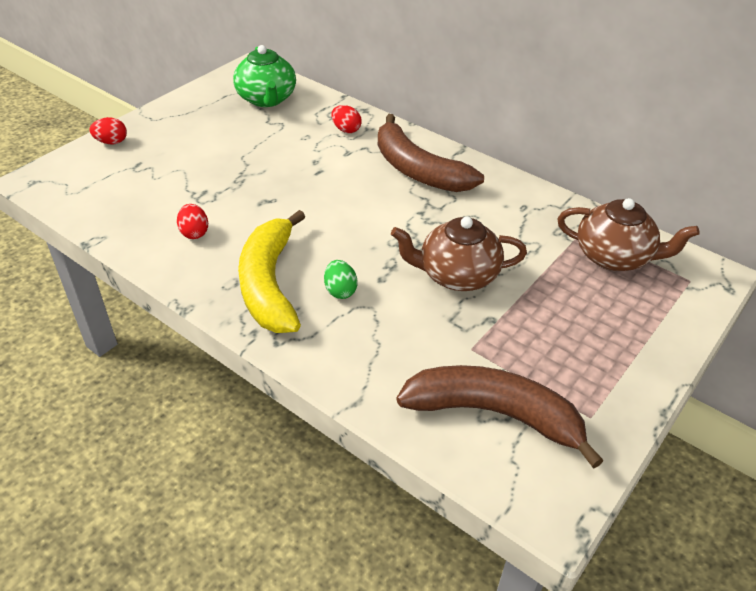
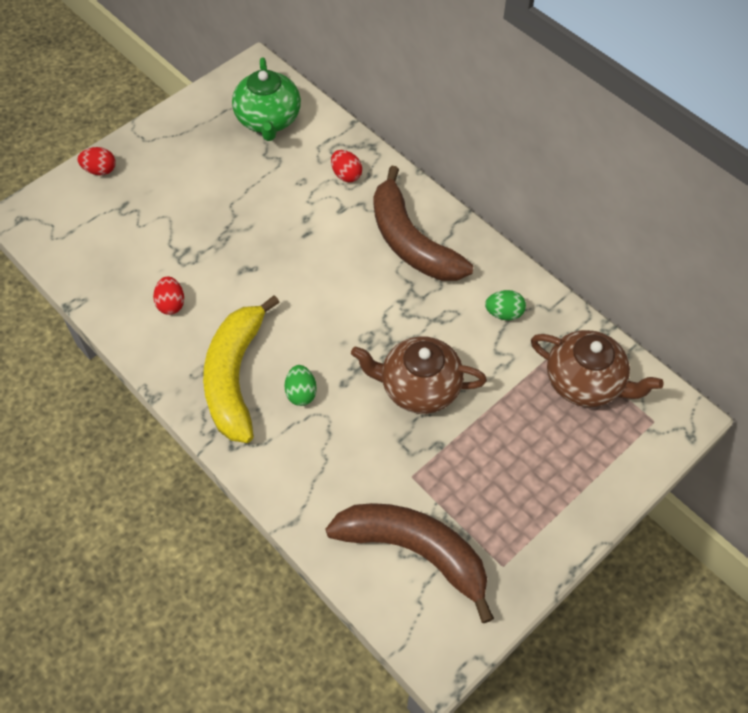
camera: 10 degrees right, 15 degrees up
(520, 213) = (504, 313): none -> green egg

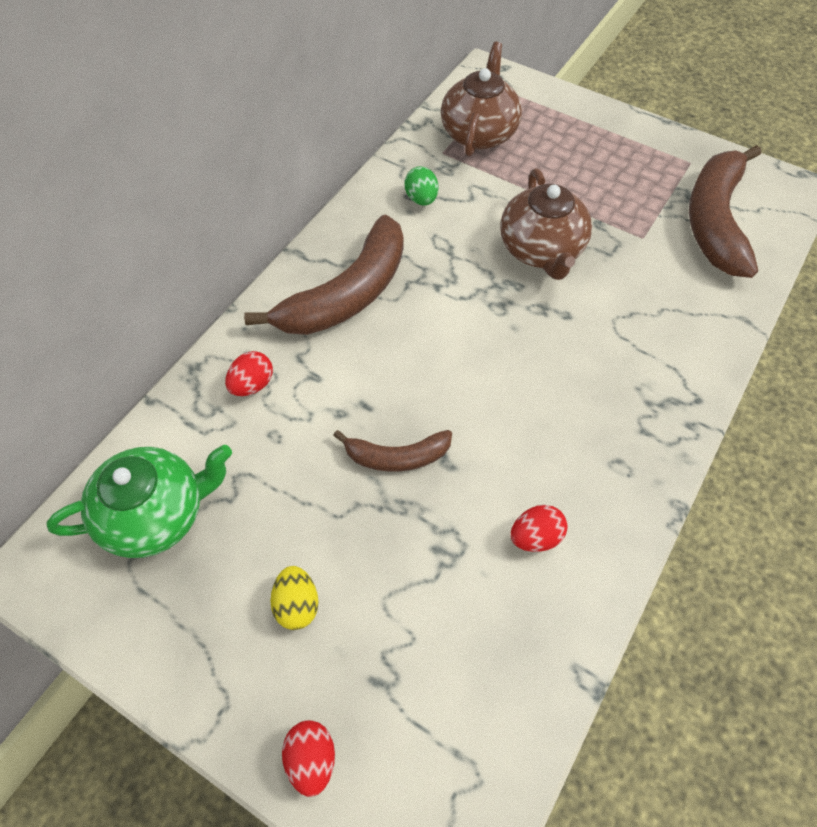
camera: 105 degrees left, 0 degrees up
(184, 176) = (297, 604): none -> yellow egg
(235, 377) = (609, 423): yellow banana -> none
(259, 243) = (397, 457): none -> brown banana
(301, 393) = (598, 351): green egg -> none

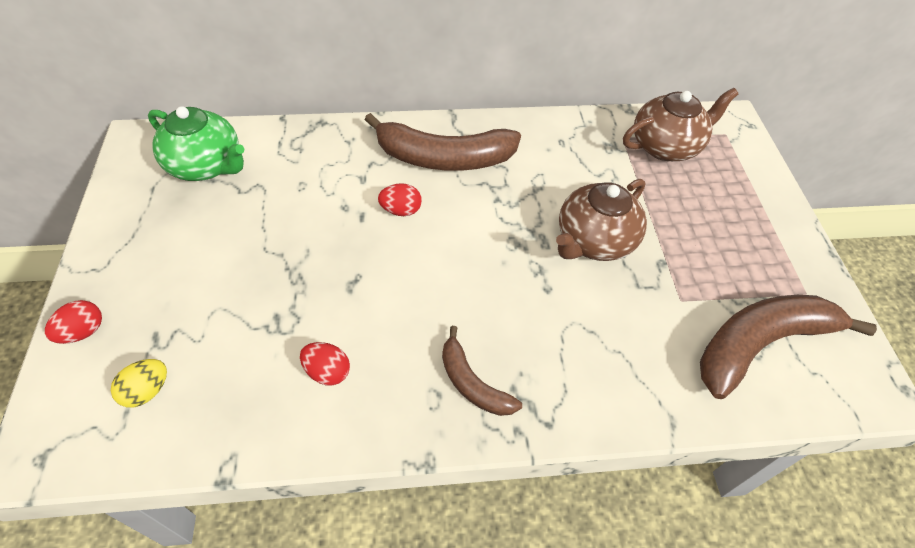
camera: 50 degrees right, 5 degrees down
(252, 385) = (331, 154): red egg -> red egg (401, 210)
(297, 604) = (186, 265): yellow egg -> yellow egg (147, 391)
(397, 457) = (334, 255): brown banana -> brown banana (472, 383)
(421, 199) = (566, 149): green egg -> none

